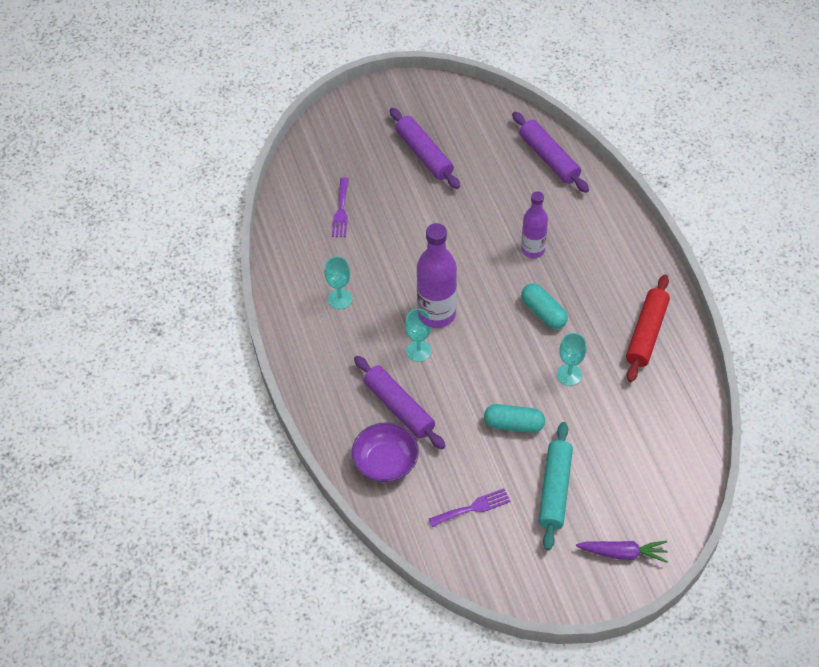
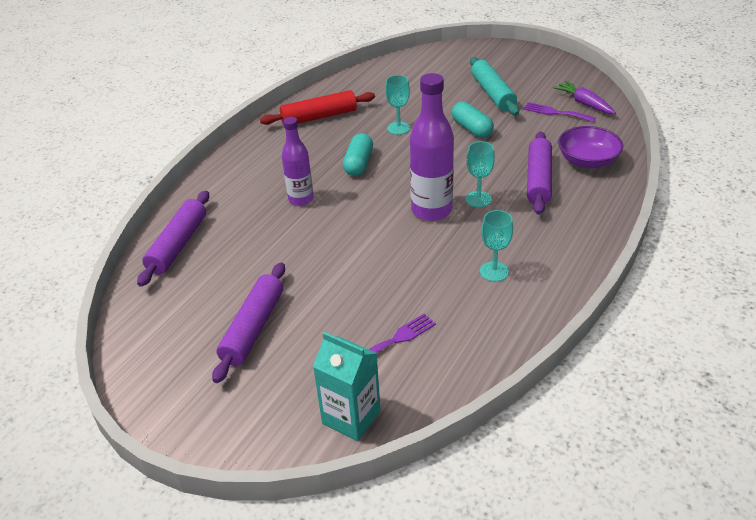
camera: 130 degrees left, 15 degrees down
(312, 158) = (351, 417): none -> turquoise carton
(554, 490) = (493, 93): turquoise rolling pin -> turquoise rolling pin turned 75 degrees counterclockwise
(623, 553) = (494, 57): purple carrot -> purple carrot (584, 103)

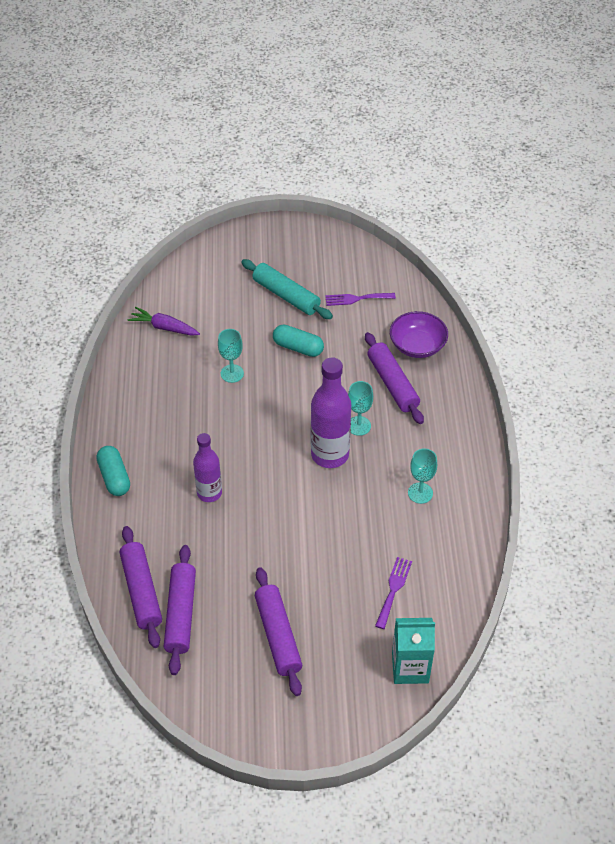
camera: 35 degrees left, 10 degrees up
(191, 274) = (181, 614): none -> purple rolling pin
(319, 117) = (145, 390): red rolling pin -> none
(359, 163) = (228, 430): turquoise capsule -> turquoise capsule (114, 477)
(584, 103) = (373, 278): purple carrot -> purple carrot (164, 327)

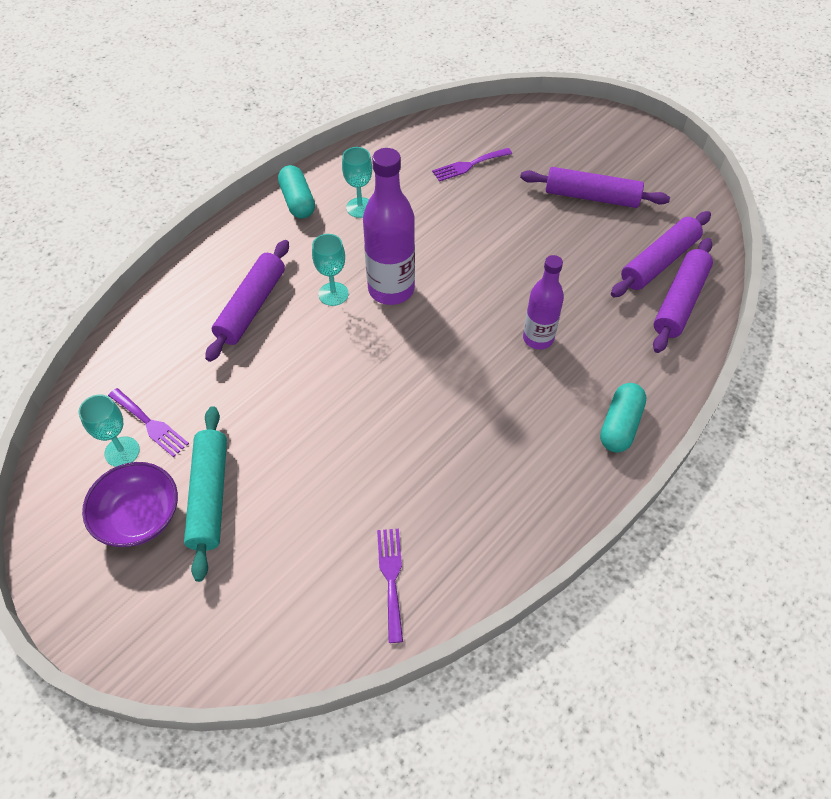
camera: 135 degrees left, 5 degrees up
(164, 327) = (391, 578): purple carrot -> purple fork
(232, 373) = (383, 445): turquoise goblet -> turquoise goblet (122, 451)
(278, 635) = (591, 196): purple rolling pin -> purple rolling pin turned 75 degrees clockwise
(298, 348) = (282, 417): turquoise capsule -> turquoise capsule (297, 201)
(410, 668) = (516, 120): turquoise carton -> none
(417, 346) = (176, 323): purple bowl -> purple bowl (139, 516)

